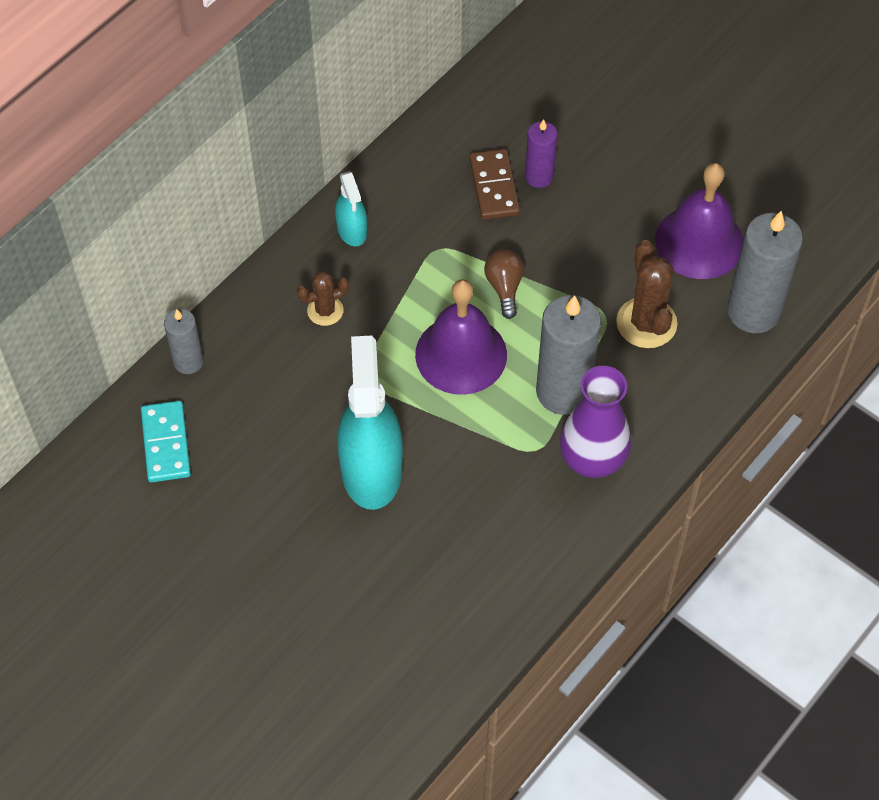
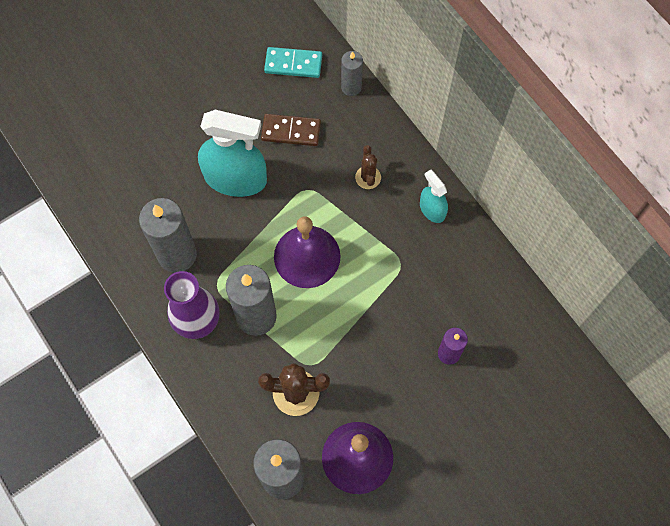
camera: 105 degrees right, 10 degrees up
(352, 230) = (432, 210): turquoise spray bottle -> turquoise spray bottle turned 60 degrees clockwise
(494, 186) = (447, 318): brown domino -> brown domino (291, 131)
(504, 287) = (354, 300): brown light bulb -> none
(508, 510) = (177, 254): none -> grey candle

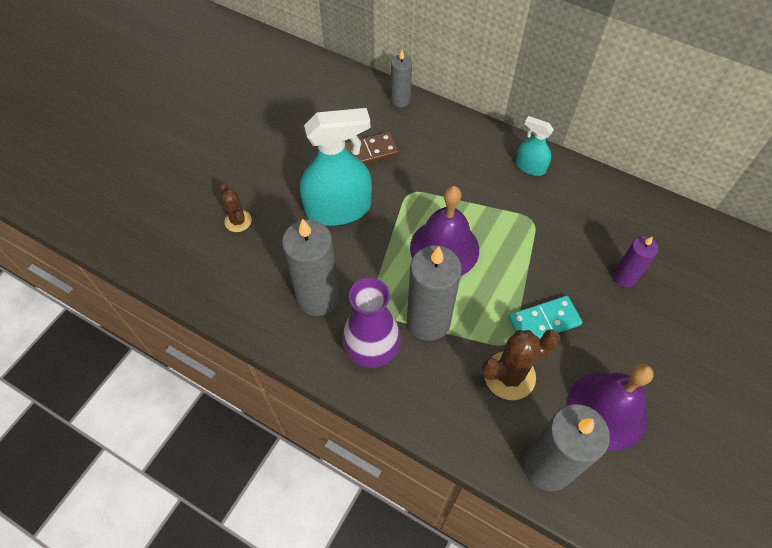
camera: 25 degrees left, 10 degrees down
(293, 64) = (339, 100): turquoise domino -> turquoise domino (544, 321)
(368, 177) = (458, 163): brown cactus -> brown cactus (238, 221)

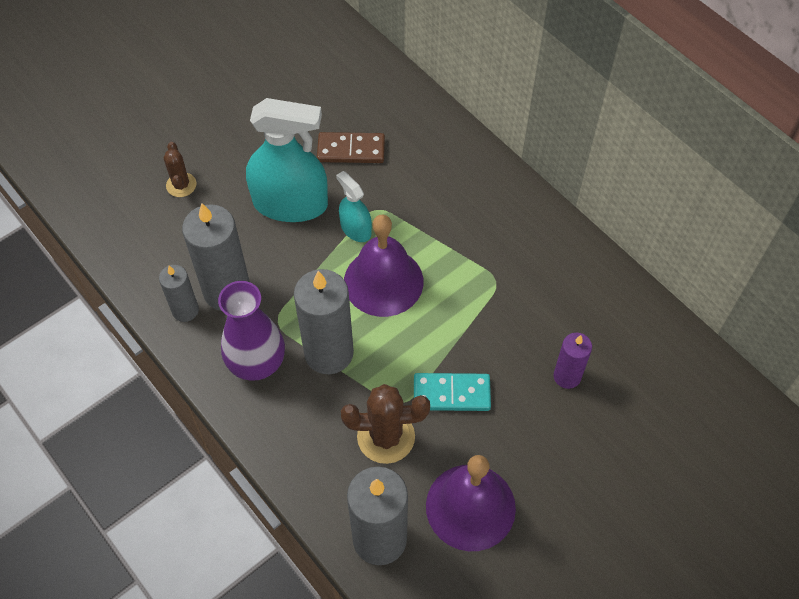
camera: 20 degrees right, 0 degrees up
(400, 100) = (415, 100): grey candle -> grey candle (185, 310)
(530, 167) = (525, 220): turquoise spray bottle -> turquoise spray bottle (355, 229)

